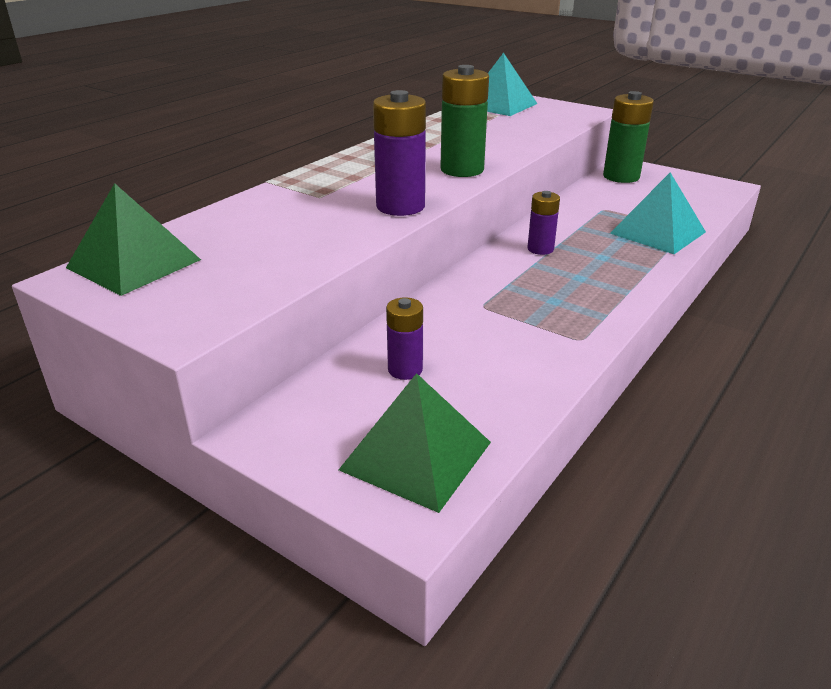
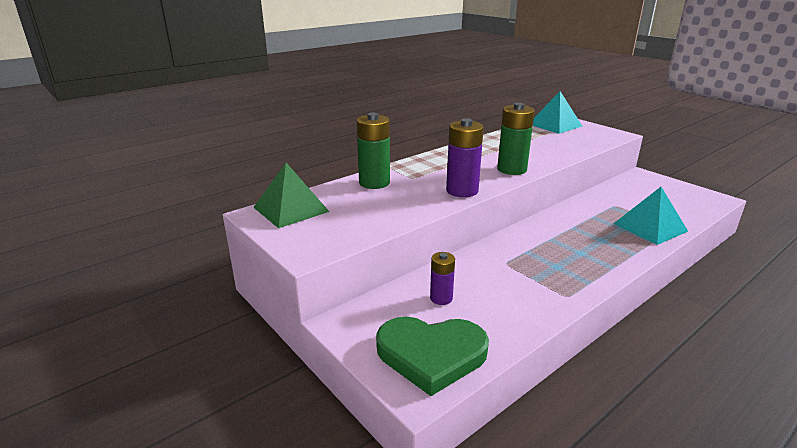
camera: 15 degrees right, 5 degrees down
(416, 455) = (431, 355): green pyramid -> green heart
(540, 249) = (558, 229): purple battery -> none
(621, 177) = (636, 183): green battery -> green battery (374, 183)

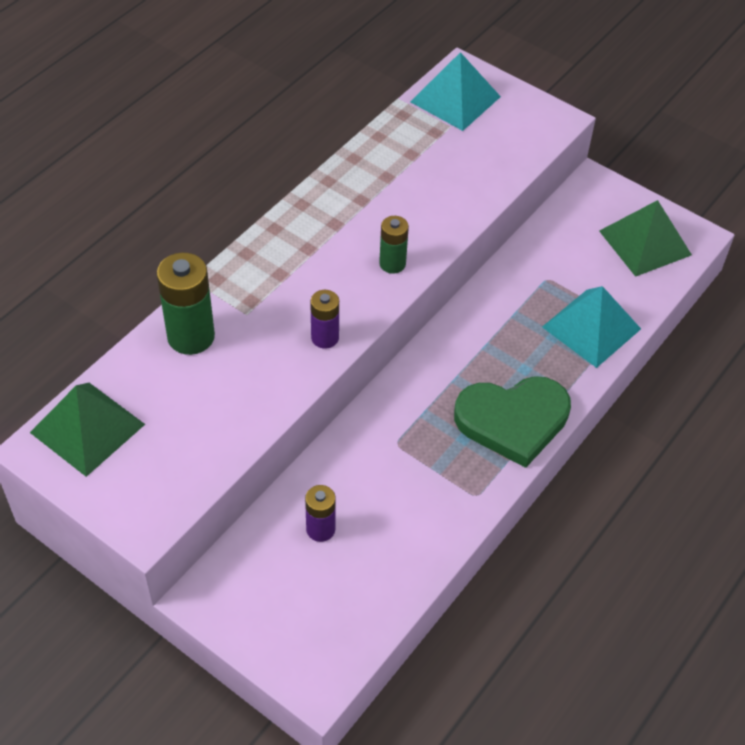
camera: 15 degrees left, 25 degrees up
(431, 355) = (323, 626): green heart -> green heart (513, 421)
(462, 191) = (325, 338): purple battery -> purple battery, size x0.59
(511, 169) = (392, 264): green battery -> green battery, size x0.59
(682, 198) = (645, 242): none -> green pyramid

